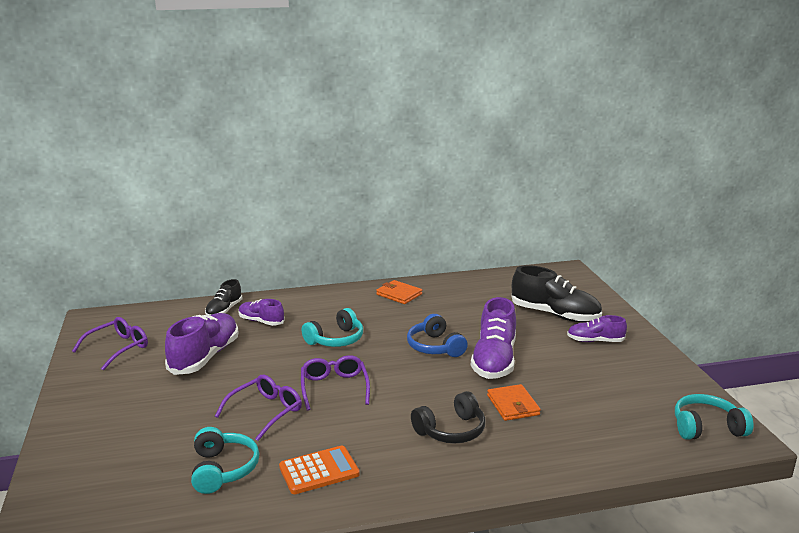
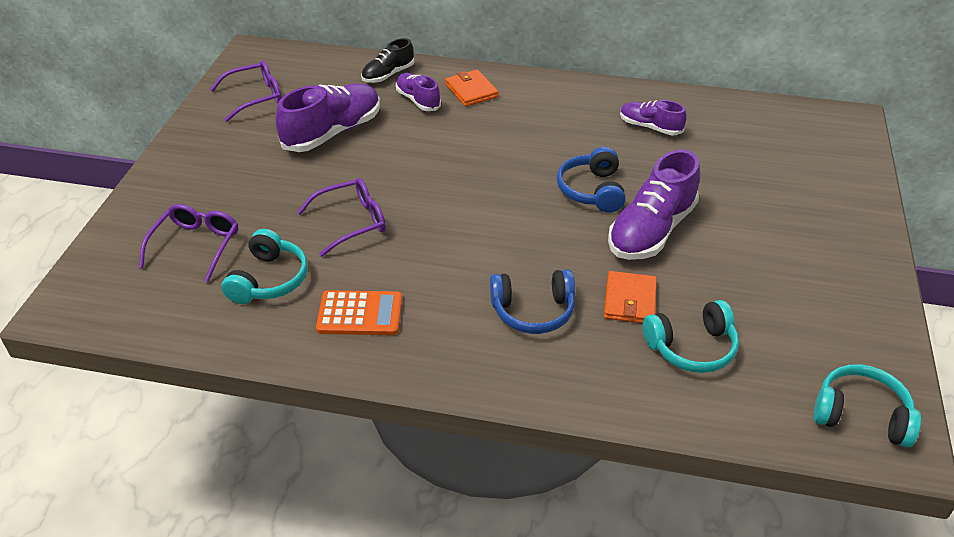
camera: 25 degrees right, 20 degrees up
(334, 387) = (441, 213): purple glasses -> purple glasses (196, 245)
(336, 339) = (484, 148): turquoise headphones -> turquoise headphones (691, 347)
(399, 294) = (599, 102): orange wallet -> orange wallet (471, 91)
(451, 430) = (533, 311): black headphones -> blue headphones
(555, 315) = (780, 185): black shoe -> none
(595, 341) = (805, 240): purple shoe -> purple shoe (650, 127)

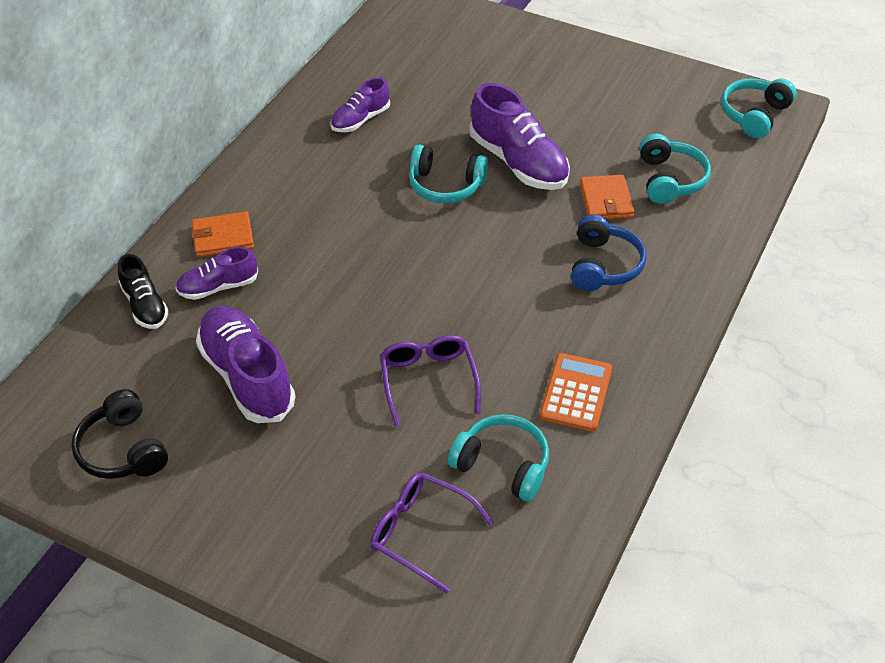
camera: 75 degrees left, 5 degrees up
(256, 97) = (123, 449): purple glasses -> black headphones
(592, 190) = (445, 185): blue headphones -> turquoise headphones
(629, 300) = (606, 200): orange wallet -> orange wallet turned 60 degrees clockwise

